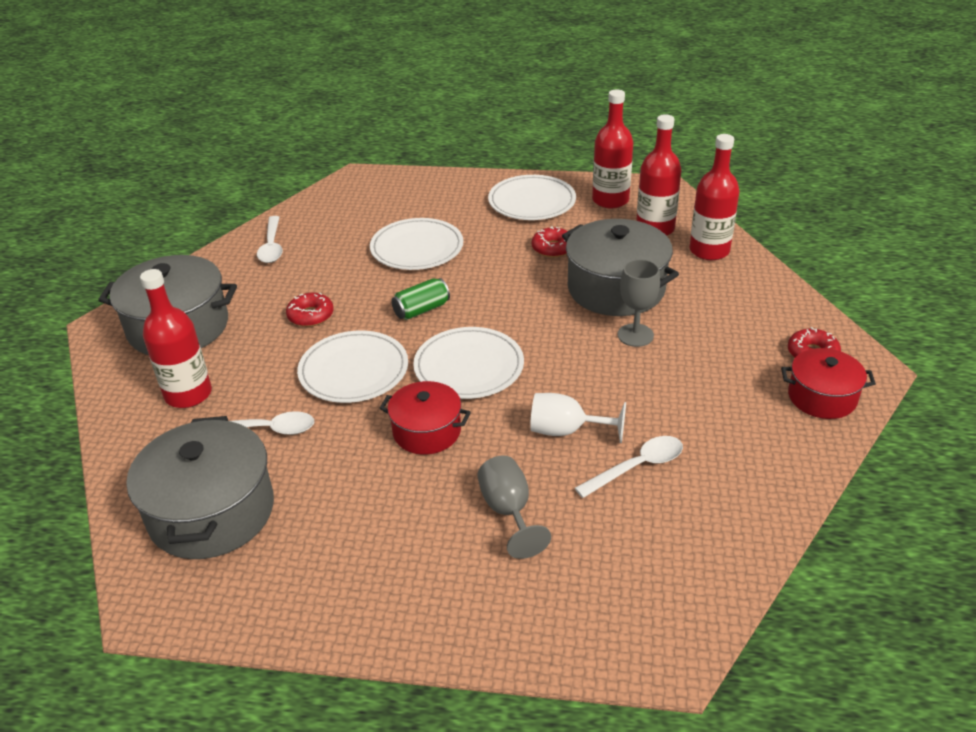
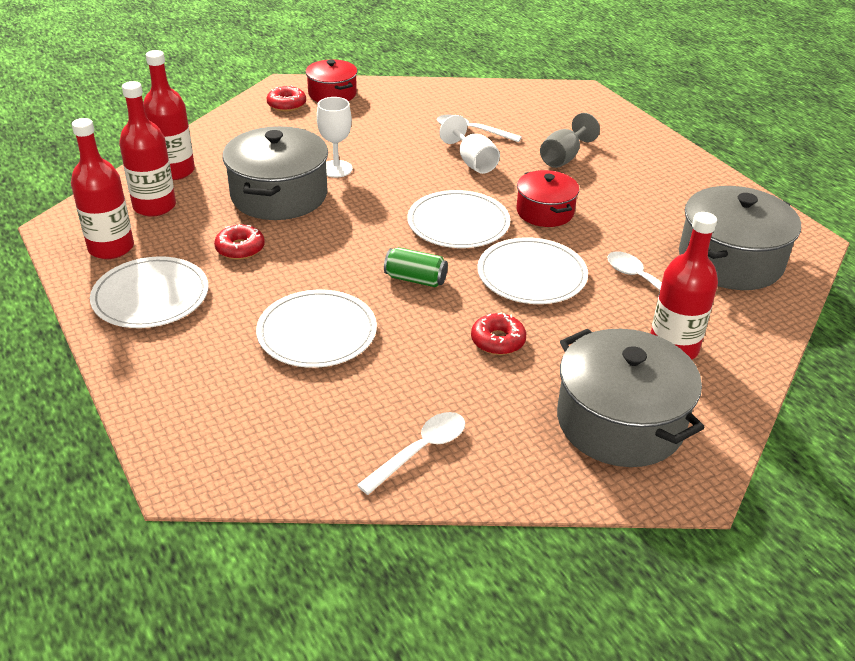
camera: 130 degrees left, 0 degrees up
(635, 335) = (336, 169): grey goblet -> white goblet

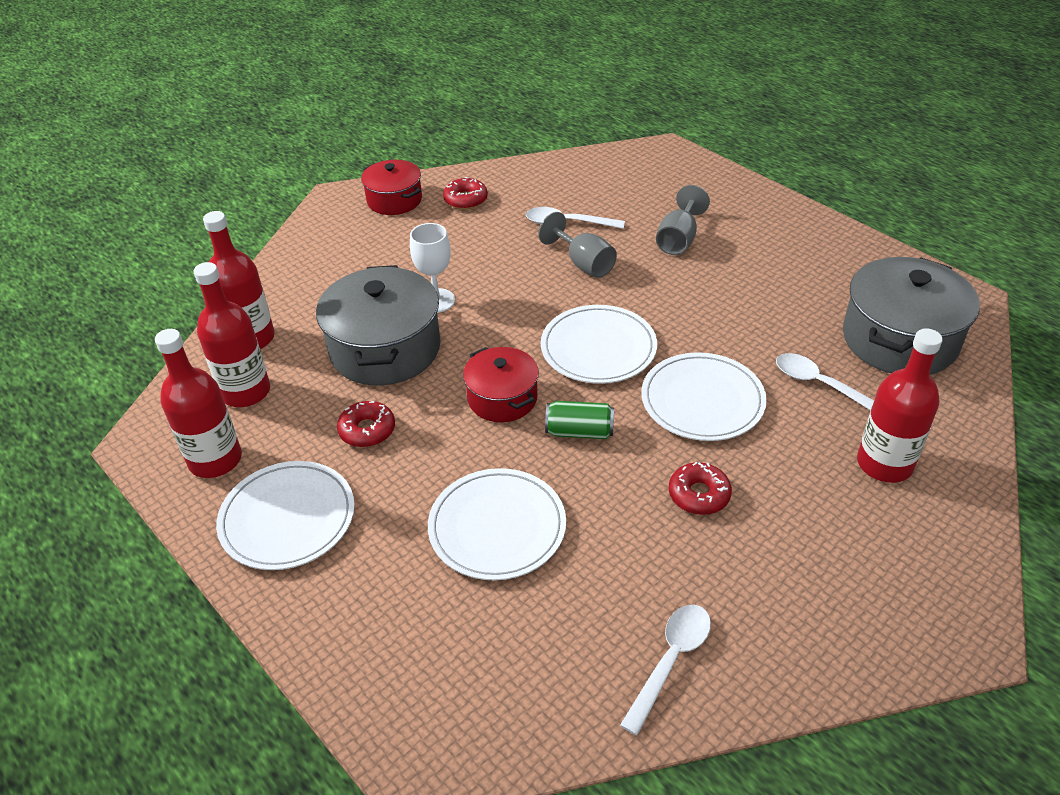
camera: 10 degrees left, 5 degrees up
(286, 104) = (348, 224): red donut -> red donut (465, 200)
(472, 162) = (583, 264): white goblet -> grey goblet
(545, 212) = (685, 314): red pot -> red pot (502, 398)
(620, 422) = (866, 572): grey pot -> none

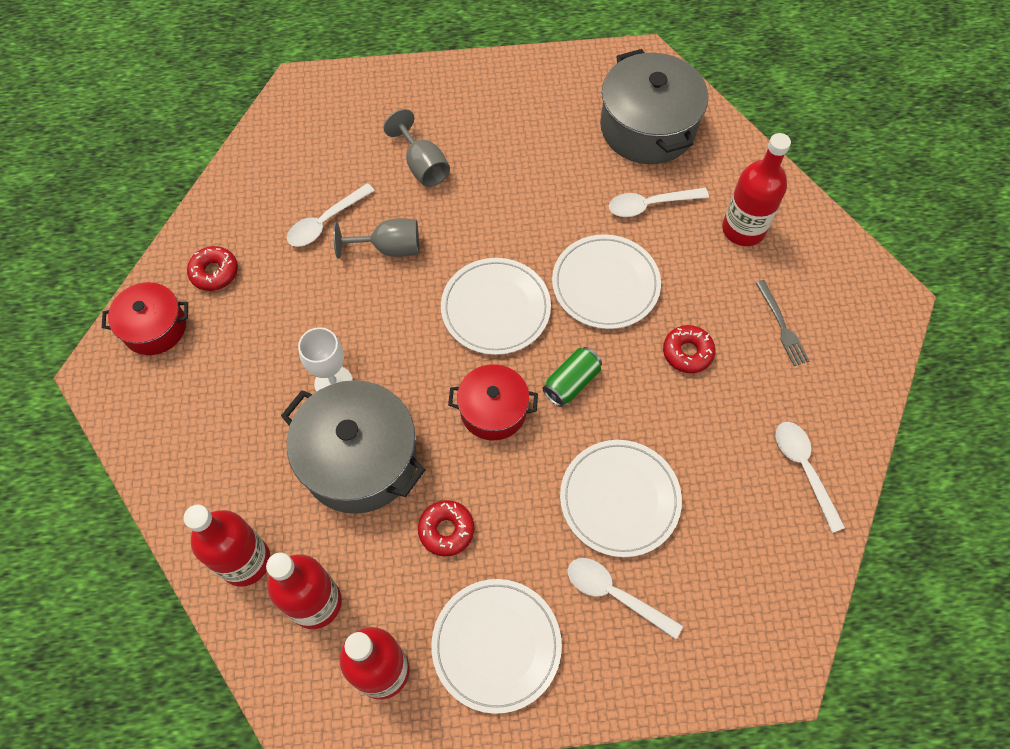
camera: 55 degrees left, 20 degrees up
(399, 574) = (614, 594): none -> white spoon
(814, 553) = (781, 325): none -> grey fork

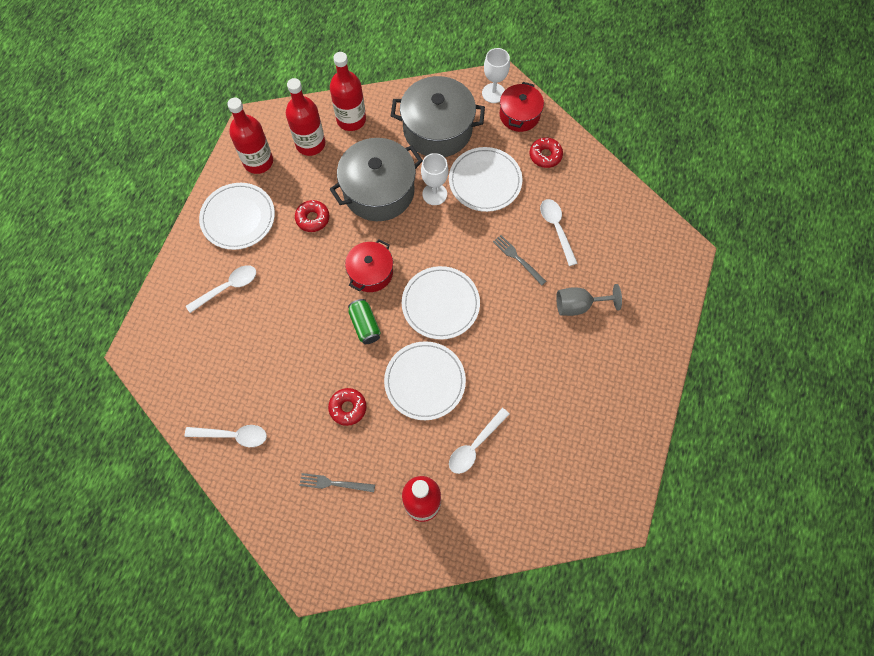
camera: 115 degrees right, 5 degrees up
(124, 376) = (493, 93): none -> white goblet
(389, 248) = (518, 258): grey goblet -> grey fork
(619, 499) = (277, 317): white plate -> white plate (485, 181)
(647, 127) = (547, 483): grey pot -> grey pot (437, 129)
(650, 205) = (475, 446): white spoon -> white spoon turned 150 degrees counterclockwise

